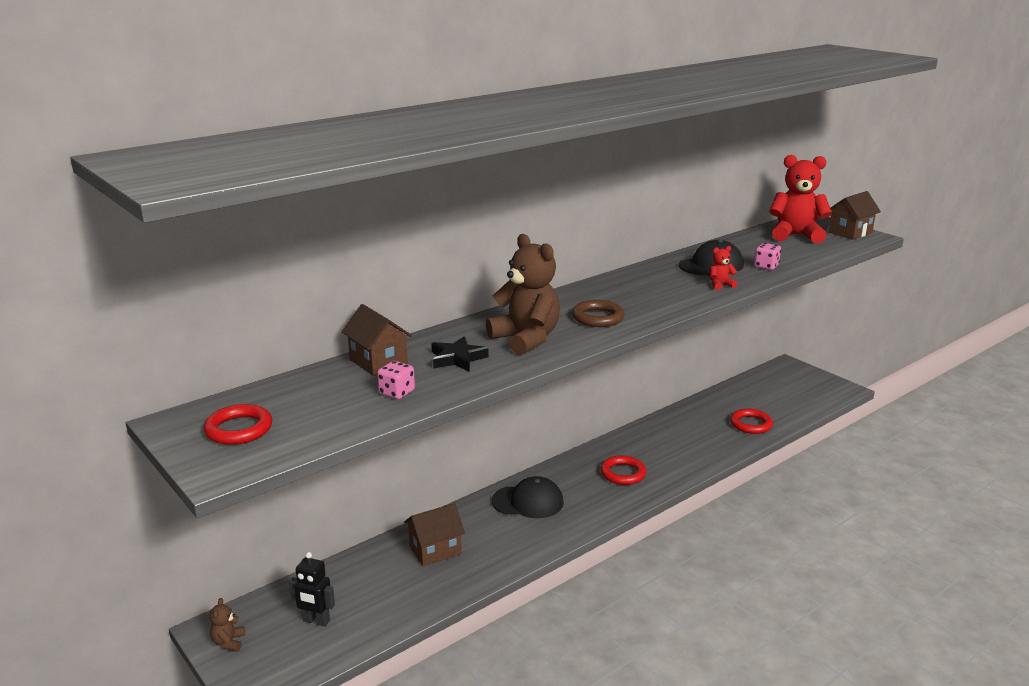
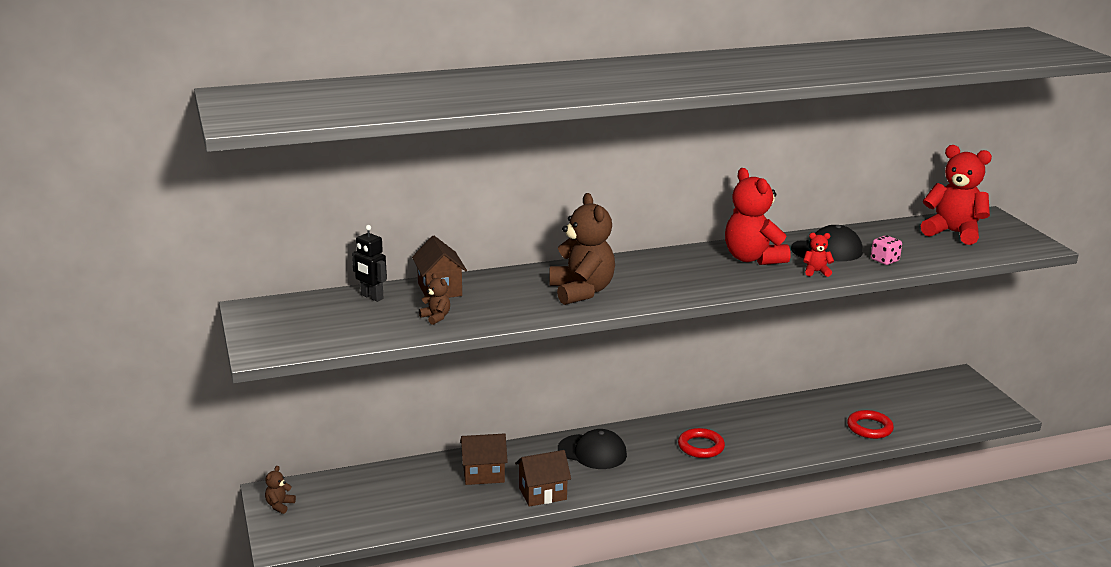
camera: 20 degrees right, 0 degrees up
(239, 429) = (295, 323): red ring -> none
(316, 621) = (354, 506): black robot -> black robot (371, 297)
(397, 392) = (436, 317): pink dice -> brown teddy bear
(457, 358) = (508, 298): black star -> none
(598, 318) = (664, 283): brown ring -> none
(655, 282) = (752, 258): none -> red teddy bear
(850, 232) = (1020, 238): brown house -> brown house (542, 493)

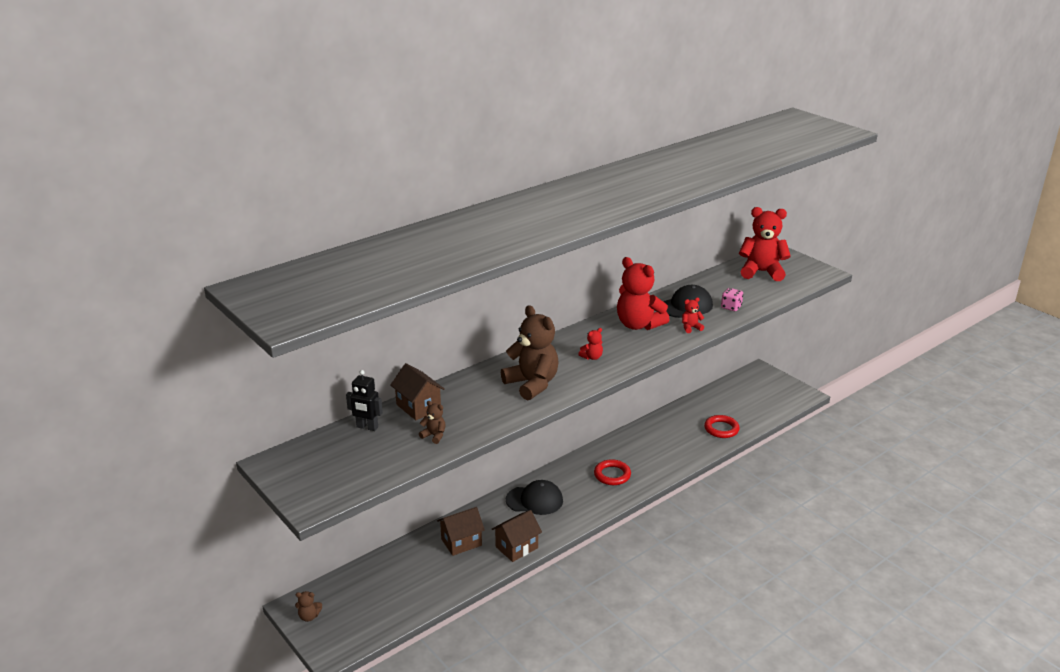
camera: 20 degrees left, 5 degrees up
(279, 505) = (309, 616): brown teddy bear -> brown teddy bear turned 90 degrees counterclockwise
(671, 279) = (592, 357): none -> red teddy bear

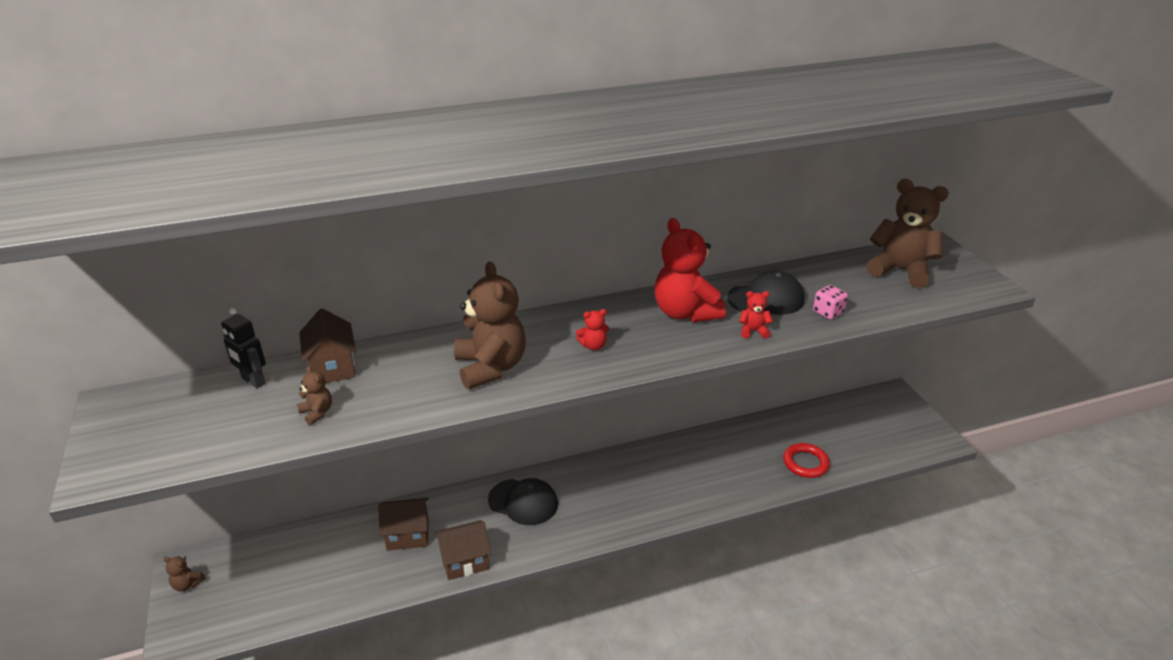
camera: 20 degrees right, 5 degrees up
(612, 475) = (634, 492): red ring -> none
(761, 272) = (900, 270): red teddy bear -> brown teddy bear

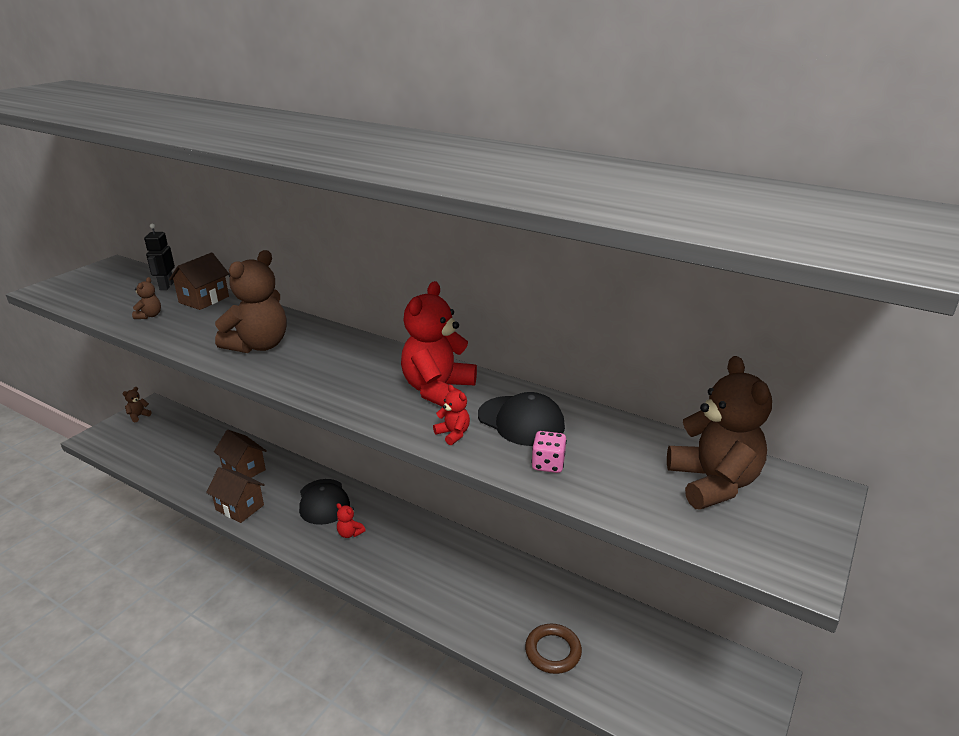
camera: 50 degrees right, 5 degrees down
(187, 584) = (138, 416): brown teddy bear -> brown teddy bear turned 60 degrees clockwise
(593, 346) = (334, 371): red teddy bear -> red teddy bear (350, 533)
(805, 463) = (553, 651): red ring -> brown ring

